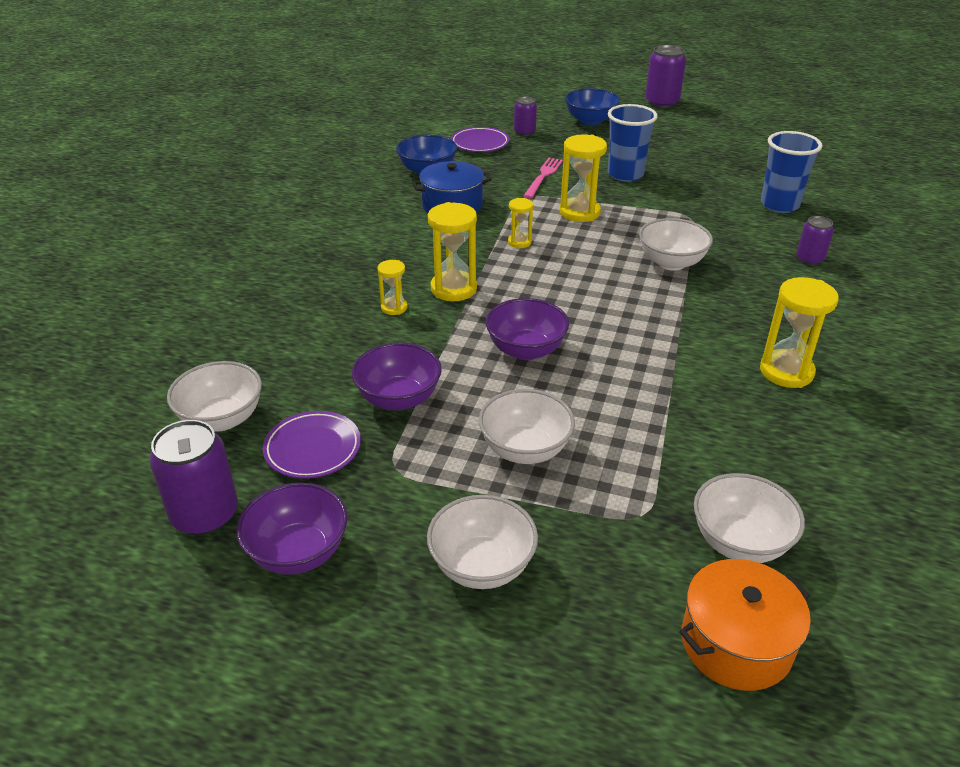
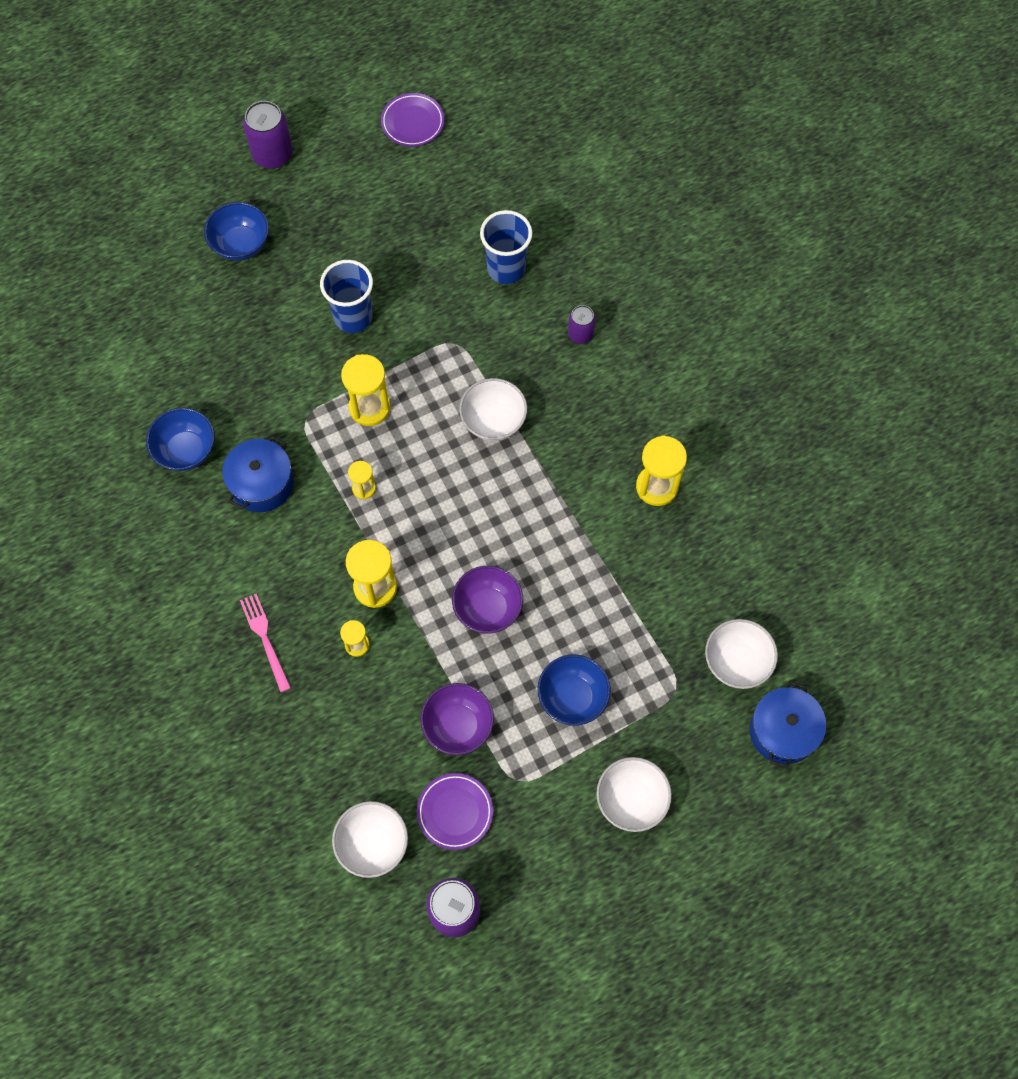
camera: 45 degrees left, 30 degrees up
(298, 552) = (533, 883): purple bowl -> none
(480, 143) = (182, 365): purple plate -> purple plate (412, 122)
(524, 132) = (202, 313): purple can -> none
(525, 449) = (572, 697): white bowl -> blue bowl
(543, 177) = (290, 376): pink fork -> pink fork (265, 639)
(736, 643) = (783, 731): orange pot -> blue pot

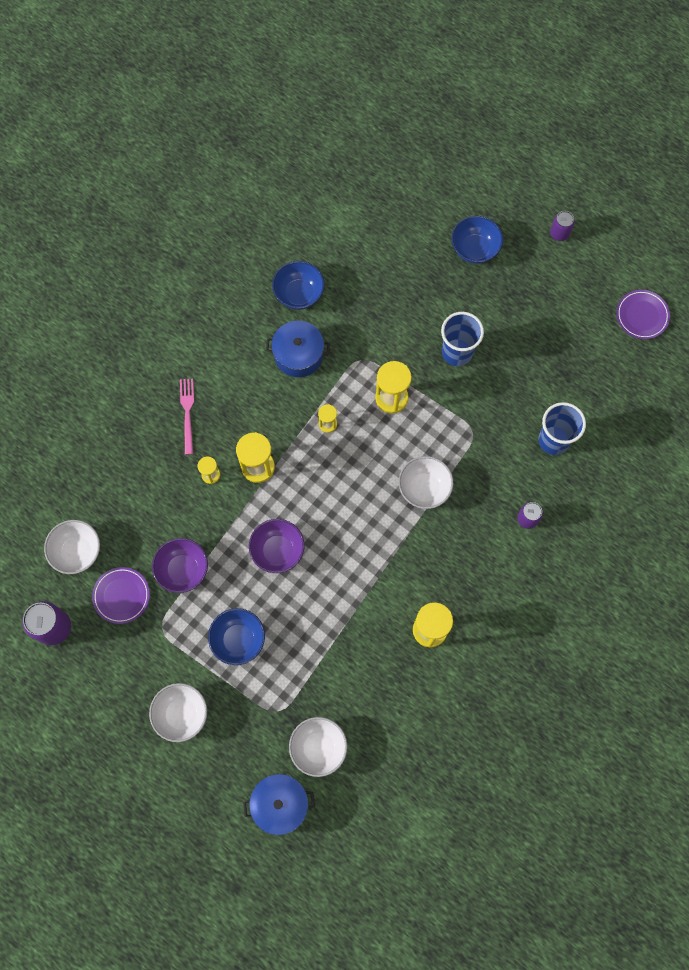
camera: 65 degrees right, 5 degrees up
(265, 639) = (187, 413): pink fork -> pink fork turned 45 degrees counterclockwise
(272, 154) = (559, 233): purple can -> purple can, size x0.59

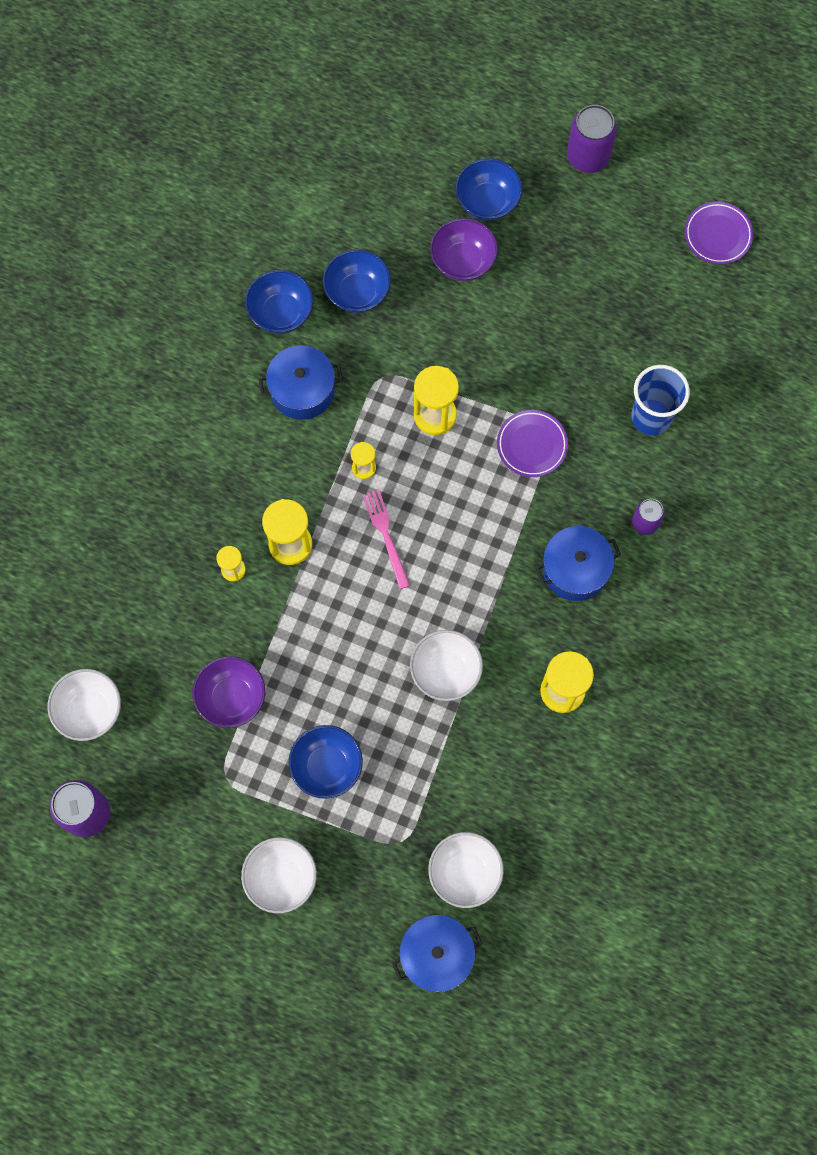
camera: 15 degrees left, 0 degrees up
(121, 596) = (163, 751): purple plate -> purple plate (532, 445)
(187, 413) = (181, 499): pink fork -> pink fork (386, 536)
(277, 550) = (345, 642): purple bowl -> purple bowl (463, 261)
(359, 293) = (357, 293): none -> blue bowl
(424, 488) = (507, 517): white bowl -> white bowl (445, 671)
(457, 352) = (501, 337): blue cup -> none
(464, 540) = (575, 569): none -> blue pot
(559, 233) = (588, 156): purple can -> purple can, size x1.68

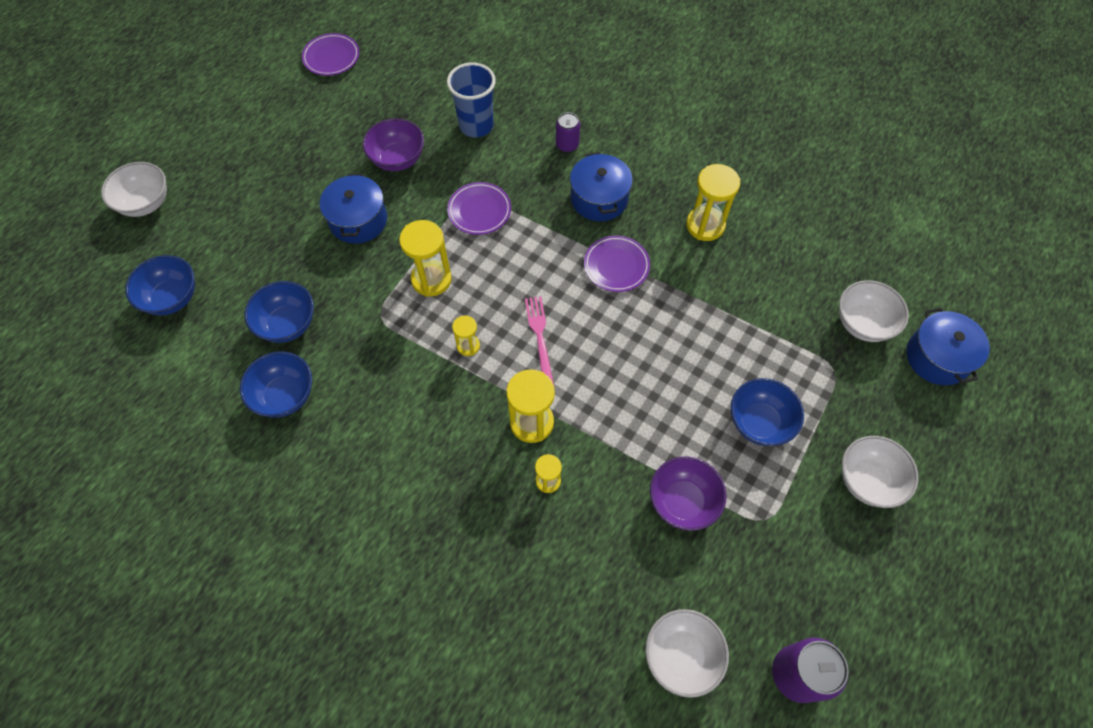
camera: 80 degrees left, 10 degrees down
(302, 390) = (373, 388): blue pot -> blue pot (358, 220)
(386, 536) = (540, 337): pink fork -> pink fork turned 90 degrees clockwise
(445, 671) = (677, 309): white bowl -> white bowl (146, 203)
(463, 261) = (288, 234): purple bowl -> purple bowl (397, 159)
(487, 202) = (237, 206): blue bowl -> blue bowl (172, 298)
(488, 600) = (616, 266): none -> purple plate
(588, 156) = (225, 128): purple can -> none

